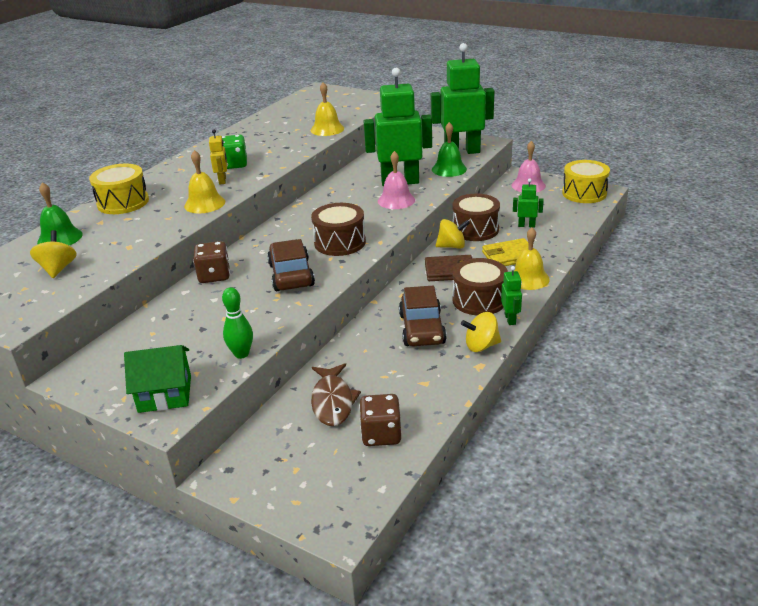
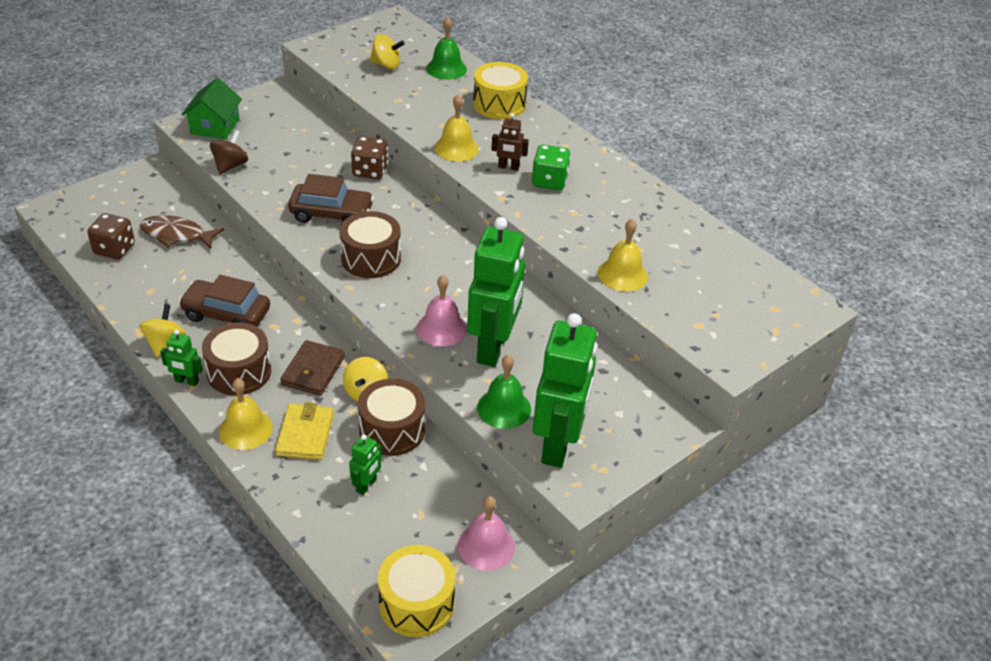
camera: 105 degrees right, 10 degrees up
(222, 180) = (508, 167): yellow robot -> brown robot
(241, 354) = (230, 166): green bowling pin -> brown spinning top

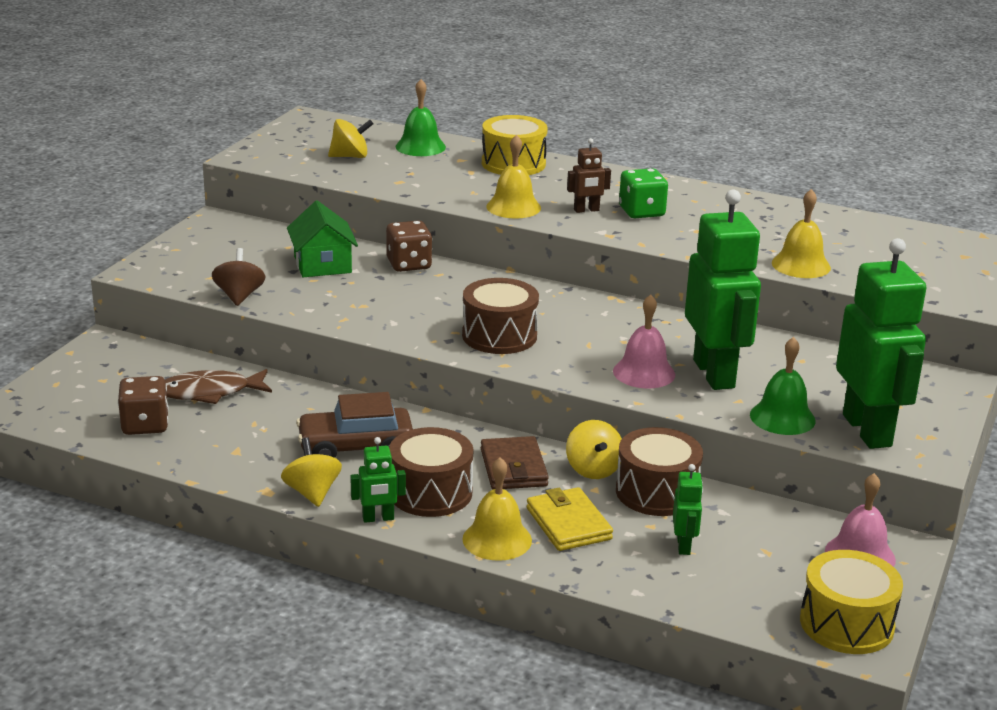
camera: 25 degrees left, 15 degrees down
(215, 126) = (177, 266): green house -> green house (322, 264)
(331, 214) = (410, 309): brown car -> none

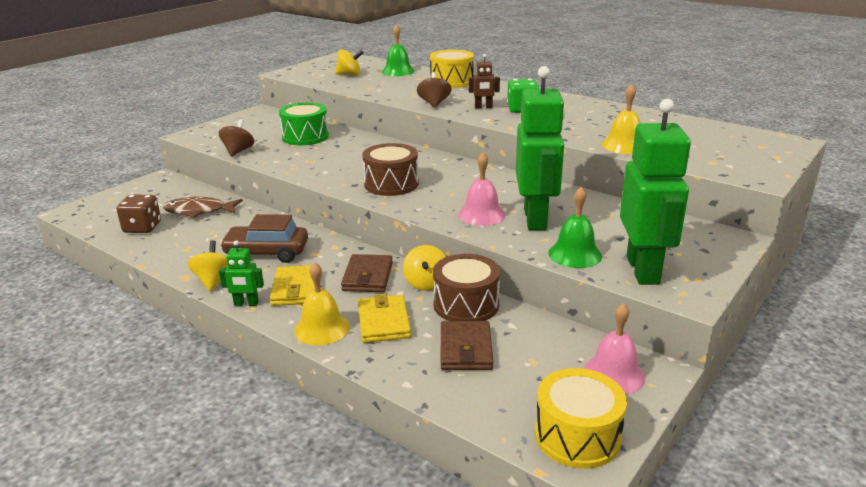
camera: 15 degrees right, 0 degrees up
(322, 264) = (305, 137): green house -> green drum
(409, 264) = (361, 139): brown dice -> none
(430, 493) = (296, 289): brown drum -> yellow wallet
(513, 207) = (434, 103): yellow bell -> brown spinning top
(684, 545) = (466, 349): green robot -> brown wallet

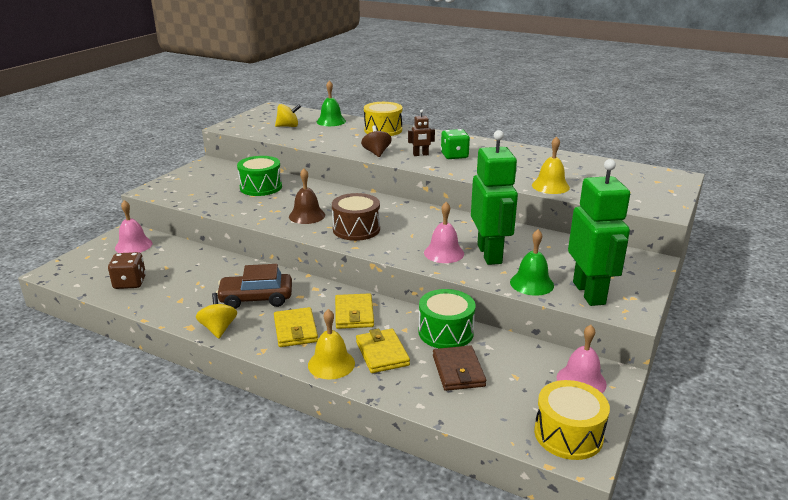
camera: 10 degrees left, 0 degrees up
(162, 191) = (133, 245): none -> pink bell
(199, 211) = (177, 263): brown fish -> none
(238, 151) = (204, 205): brown spinning top -> none
(246, 304) = (256, 347): green robot -> none
(342, 167) = (307, 215): none -> brown bell
(367, 277) = (354, 314): brown wallet -> yellow wallet
(426, 283) = (406, 316): yellow spinning top -> none
(466, 305) = (445, 332): brown drum -> green drum

